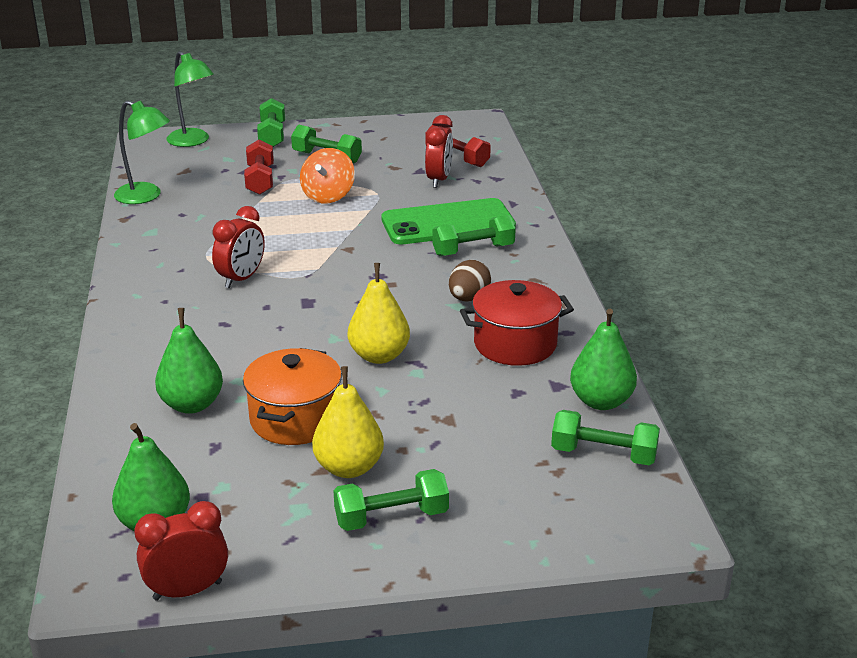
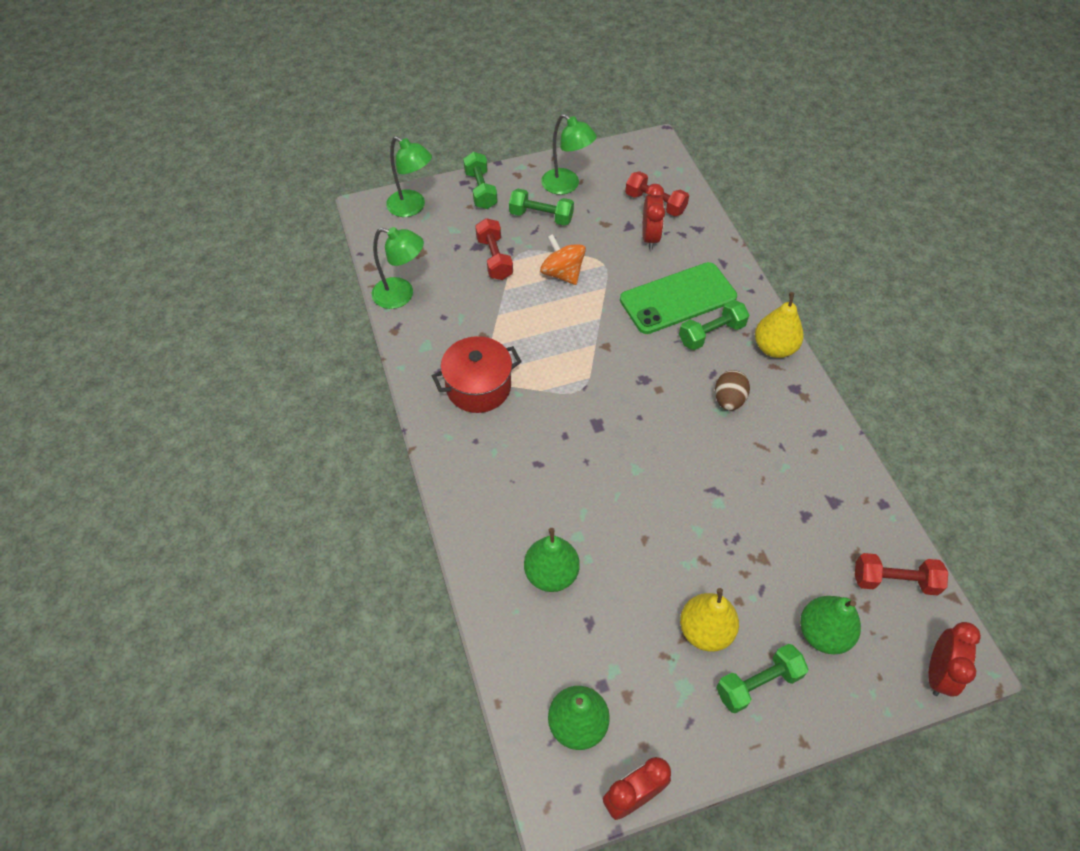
camera: 10 degrees left, 25 degrees up
(241, 279) = (530, 401): red clock -> red clock (937, 672)
(295, 419) = (642, 578): orange pot -> none
(328, 196) = (562, 273): orange spinning top -> orange spinning top turned 135 degrees clockwise
(366, 139) = (566, 186): none -> green lamp
(379, 356) = (681, 486): yellow pear -> yellow pear (774, 348)
(515, 344) = (785, 454): red pot -> red pot (478, 387)
(601, 401) = (873, 516): green pear -> green pear (823, 633)
(603, 454) = (894, 581): green dumbbell -> red dumbbell

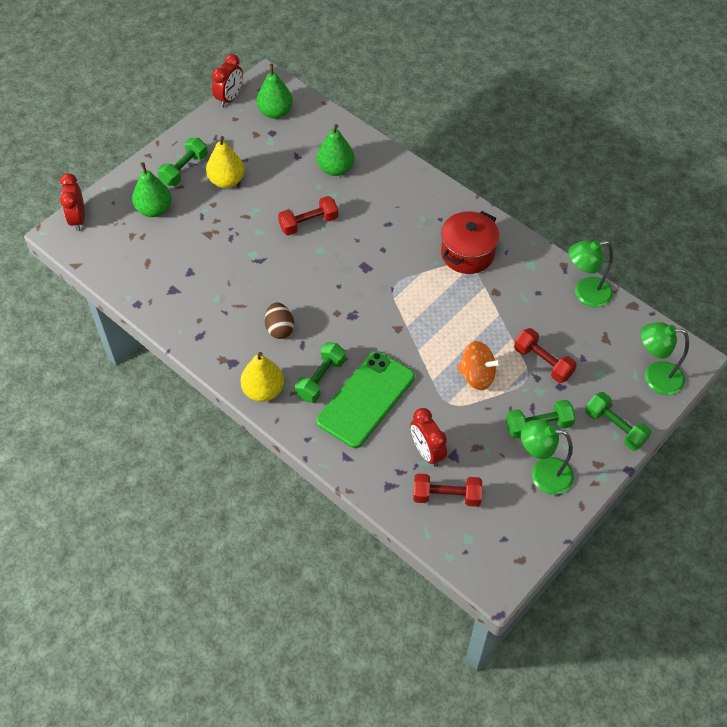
camera: 150 degrees right, 0 degrees up
(894, 581) = (117, 258): red dumbbell -> red dumbbell (308, 223)

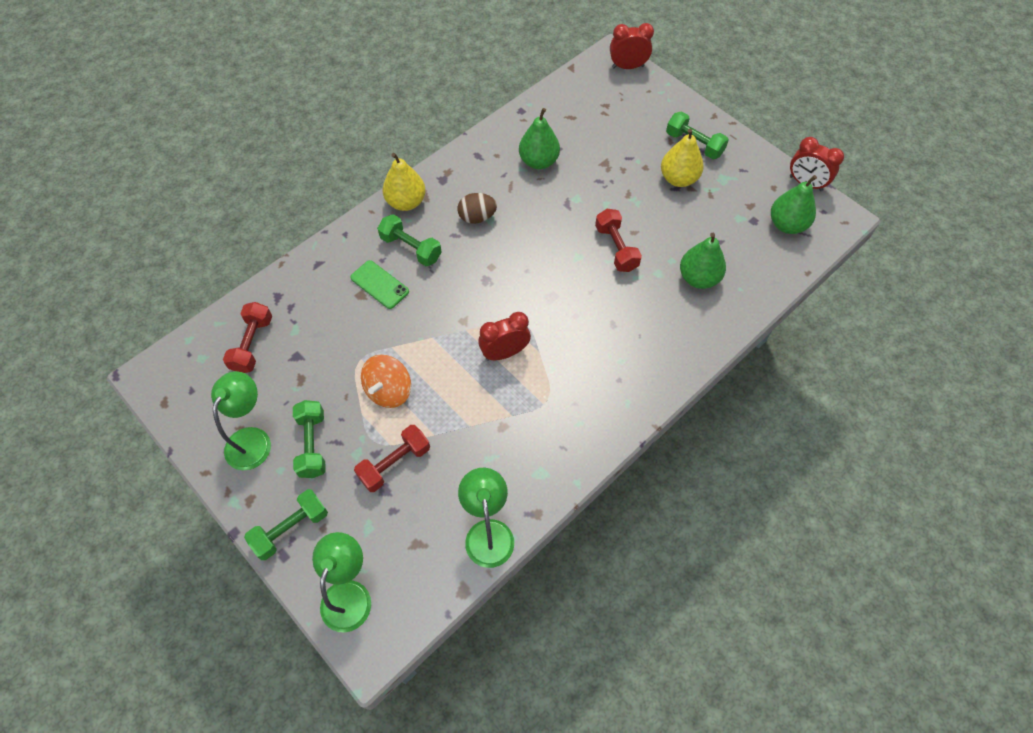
camera: 95 degrees right, 5 degrees up
(154, 209) = (638, 121): green pear -> green pear (538, 161)
(366, 399) = (379, 284): green phone -> green phone, size x0.54
(427, 452) = (306, 332): red clock -> red clock (504, 352)
(467, 253) = (563, 403): red pot -> none

